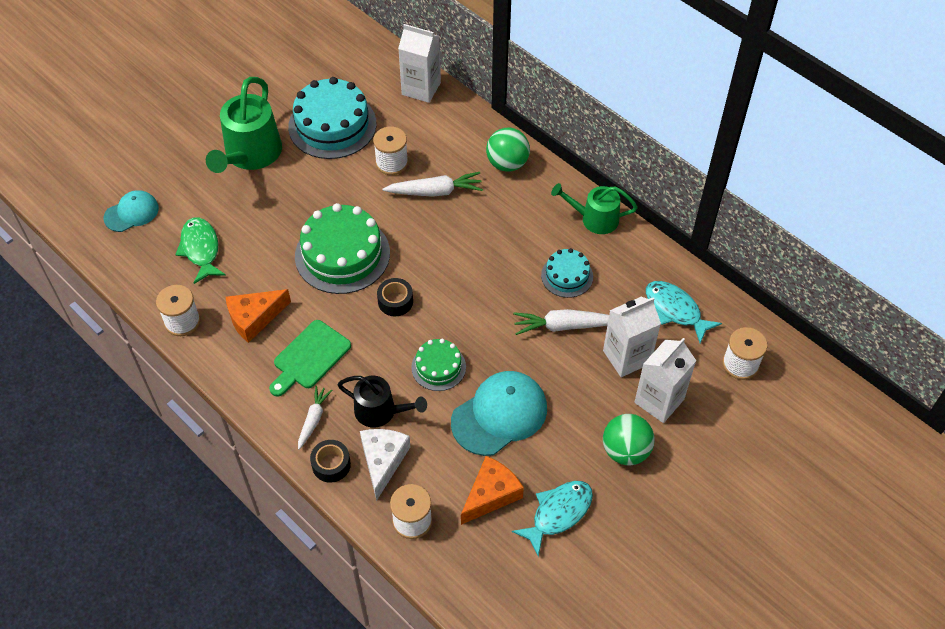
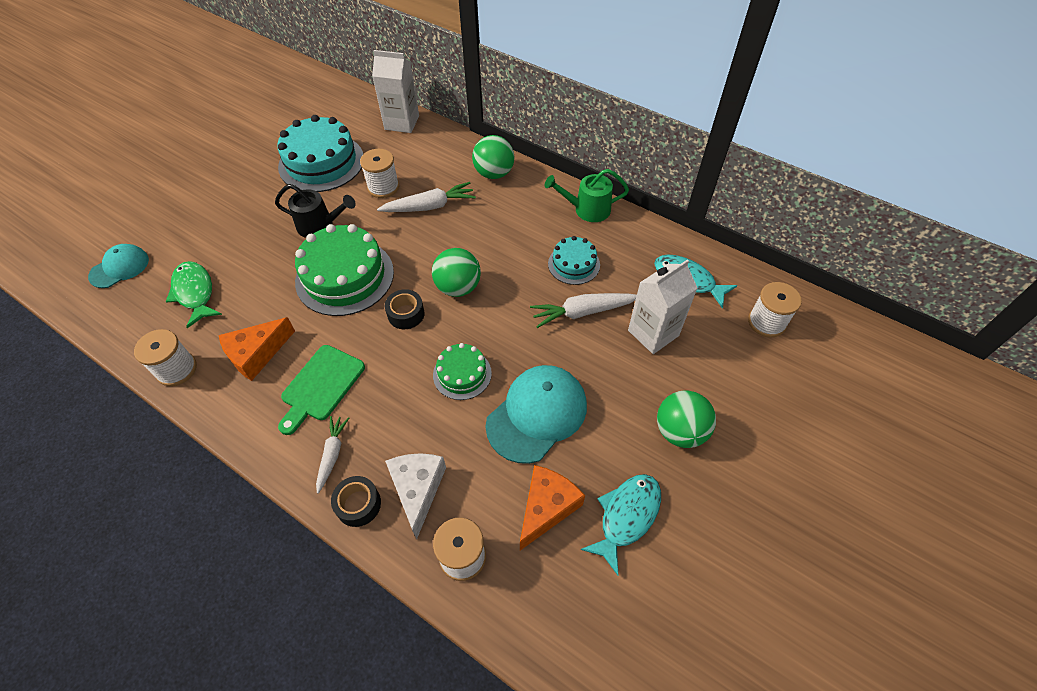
camera: 10 degrees left, 0 degrees up
(250, 154) = (242, 198): green watering can -> none
(380, 411) = (406, 432): black watering can -> black watering can (319, 225)
(449, 282) = (458, 287): none -> green ball
(659, 401) = (698, 372): white carton -> none

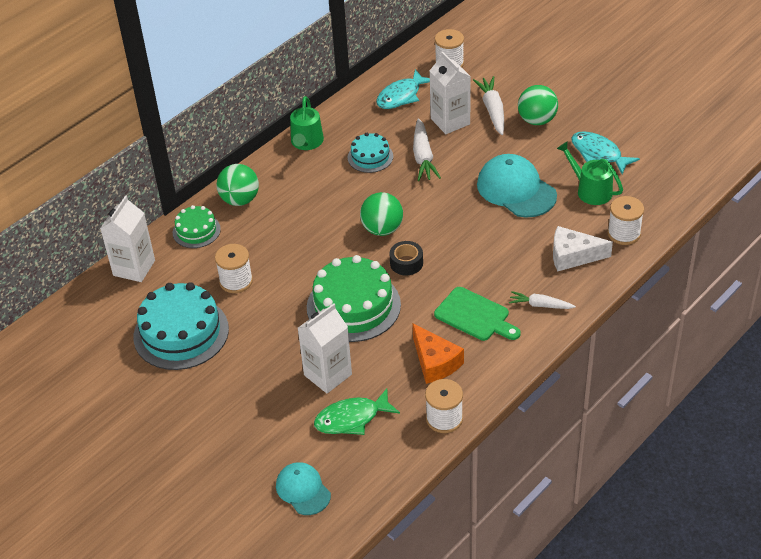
camera: 80 degrees left, 10 degrees down
(255, 268) = (328, 375): none -> white carton
(319, 225) = (280, 328): black watering can -> none
(358, 504) = (583, 288): black tape -> none
(429, 206) = (274, 247): white carrot -> white carrot (492, 110)
(462, 374) = (474, 229): green cake -> green cake (196, 231)
(546, 507) = (590, 190): orange cheese -> green watering can

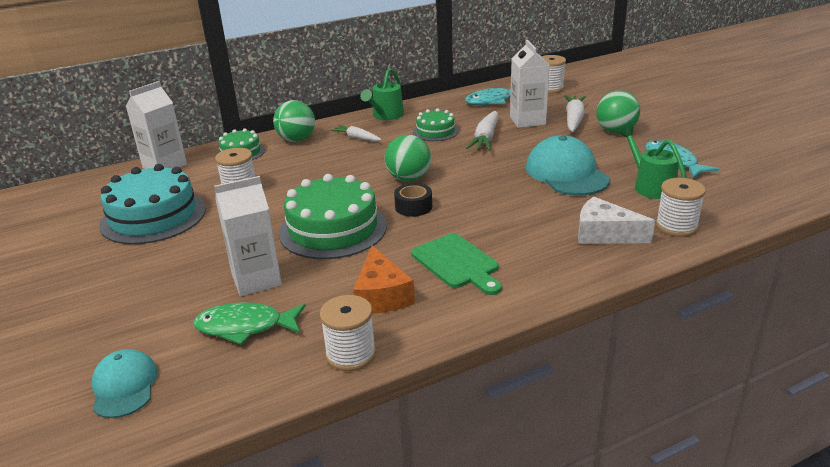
camera: 20 degrees right, 15 degrees down
(370, 157) = (435, 131): turquoise cake -> green cake
(540, 305) = (541, 269): white carrot -> white carrot (357, 138)

